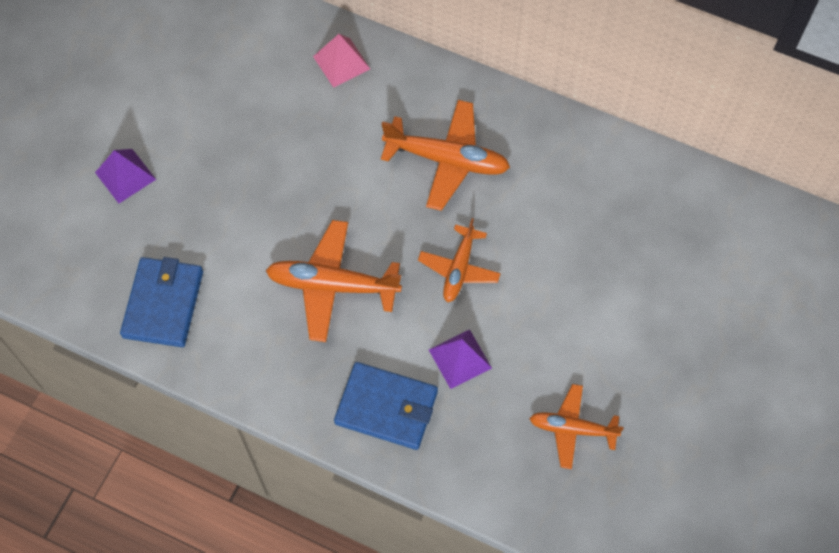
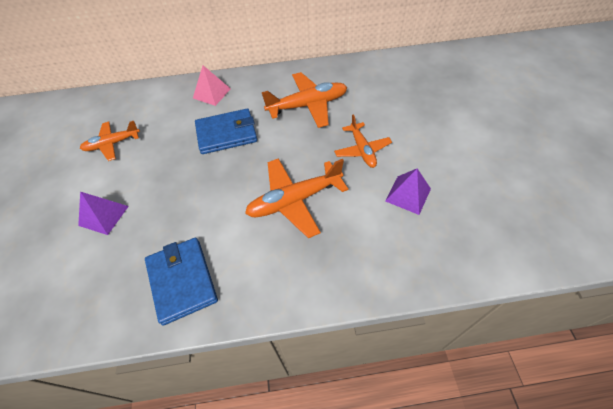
camera: 30 degrees left, 10 degrees down
(386, 407) = (391, 251): blue wallet -> blue wallet (227, 133)
(572, 429) = (507, 193): orange plane -> orange plane (112, 144)

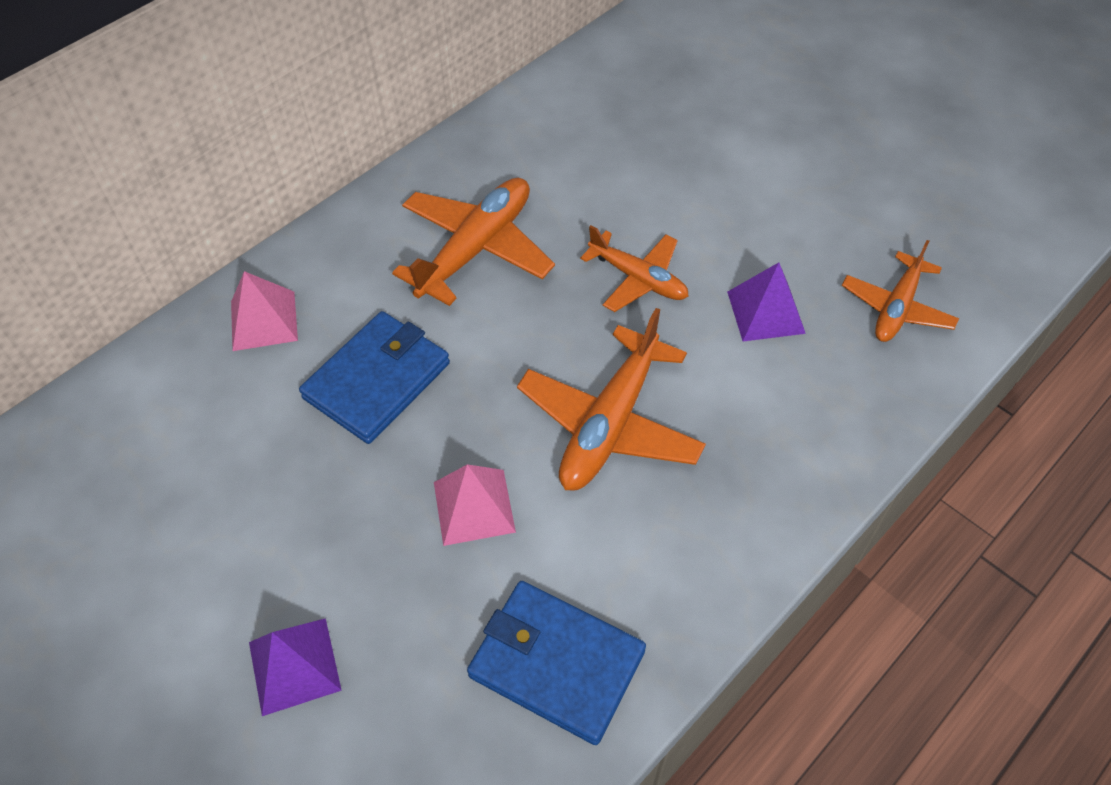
camera: 40 degrees left, 0 degrees up
(112, 144) = (155, 534): orange plane -> orange plane (896, 308)
(213, 199) = (474, 507): none -> pink pyramid

